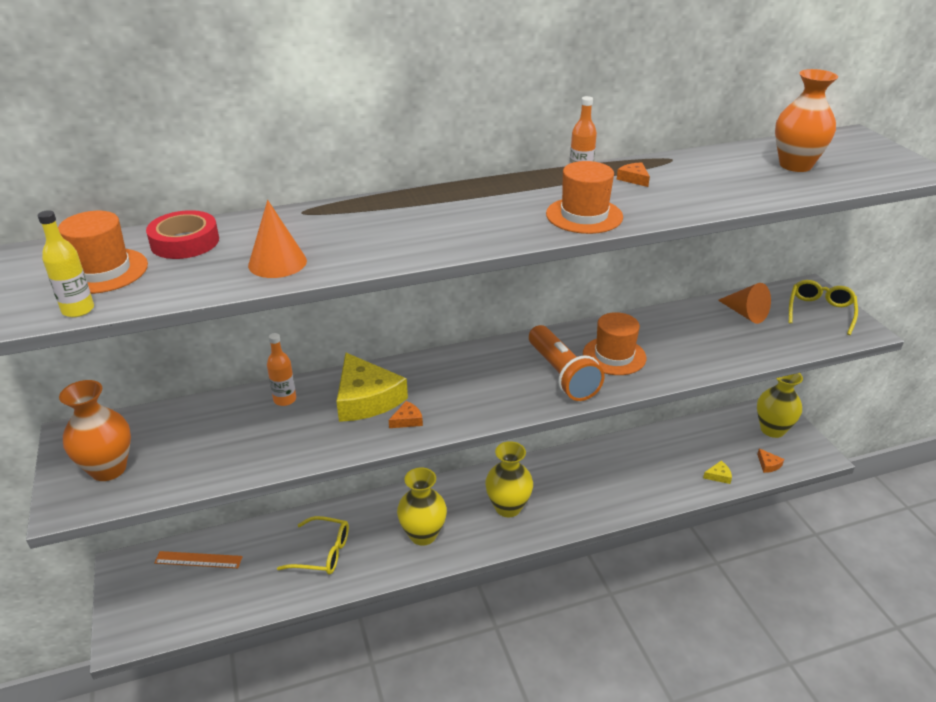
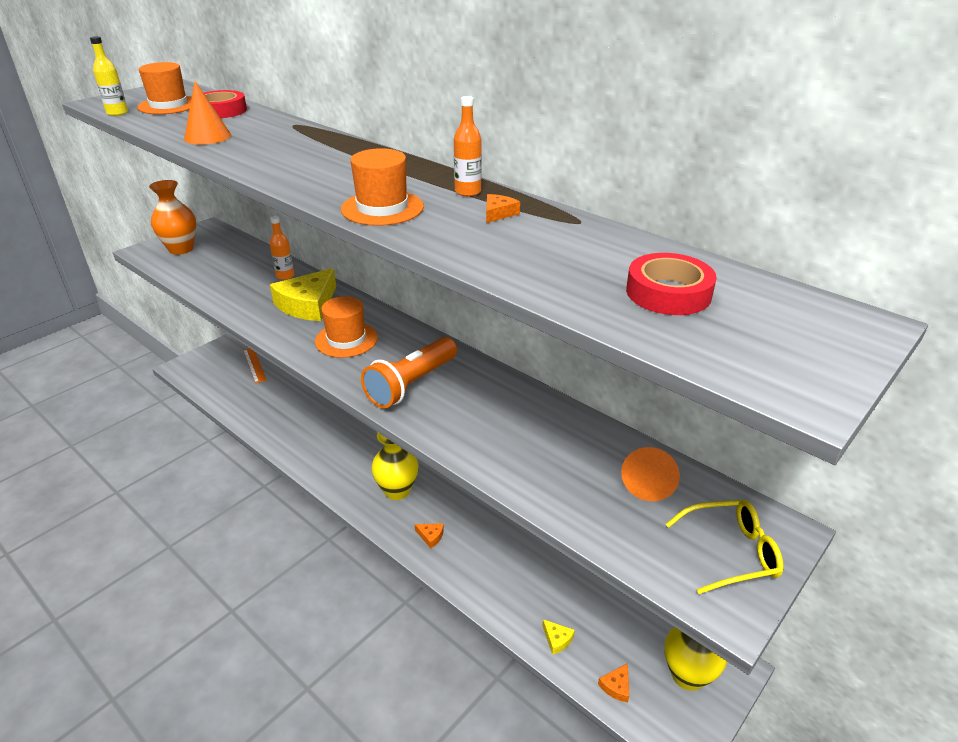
camera: 60 degrees right, 0 degrees up
(322, 553) = (289, 412): yellow glasses -> none
(407, 420) = (292, 329): orange cheese -> orange cheese (431, 536)
(423, 535) = (335, 454): yellow vase -> none
(614, 356) = (469, 406): orange hat -> orange hat (346, 340)
(795, 165) = (668, 293): orange vase -> red tape

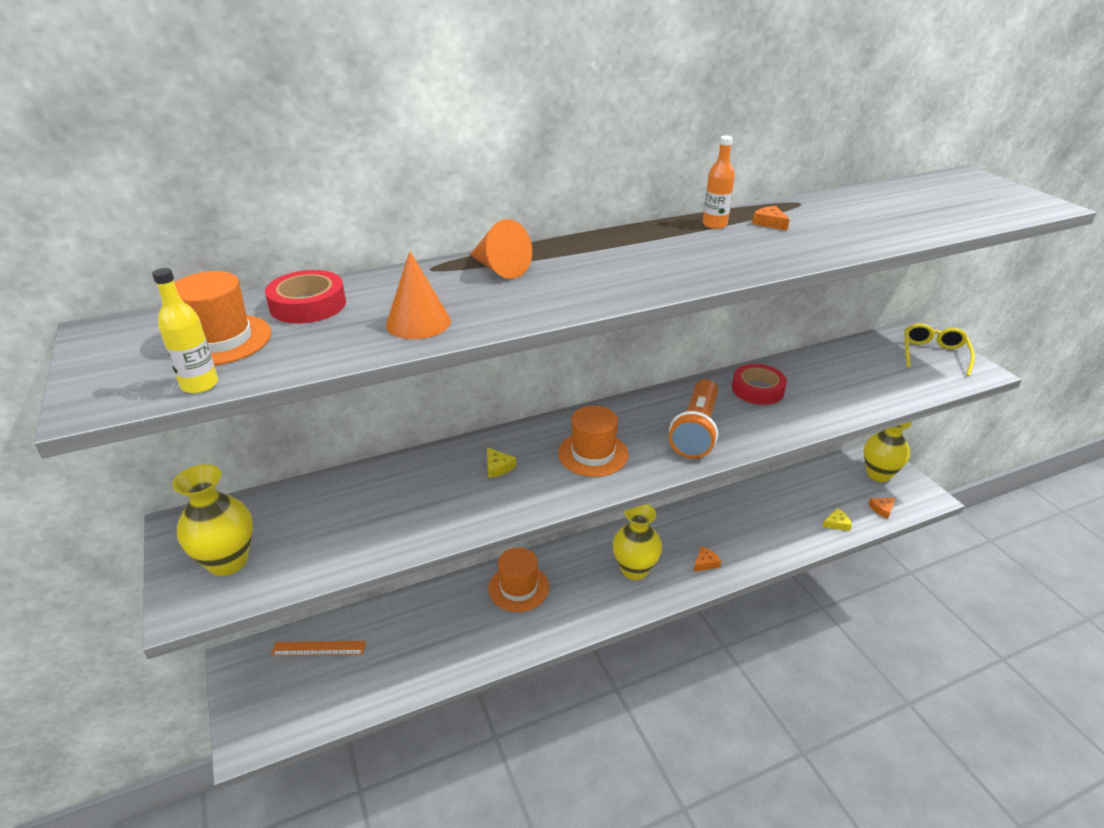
camera: 65 degrees left, 0 degrees up
(181, 249) = (228, 561): orange vase -> yellow vase
(285, 276) = (411, 473): orange bottle -> none
(308, 304) = (498, 467): yellow cheese -> yellow cheese, size x0.41
(382, 208) = (733, 261): orange hat -> orange hat (518, 587)
(411, 384) = (696, 431): orange flashlight -> orange flashlight turned 45 degrees clockwise
(616, 686) = (882, 509): orange cheese -> orange cheese turned 90 degrees clockwise
(648, 482) = (862, 360): orange cone -> orange cone (500, 269)
(668, 293) = (925, 205): red tape -> red tape (757, 389)

